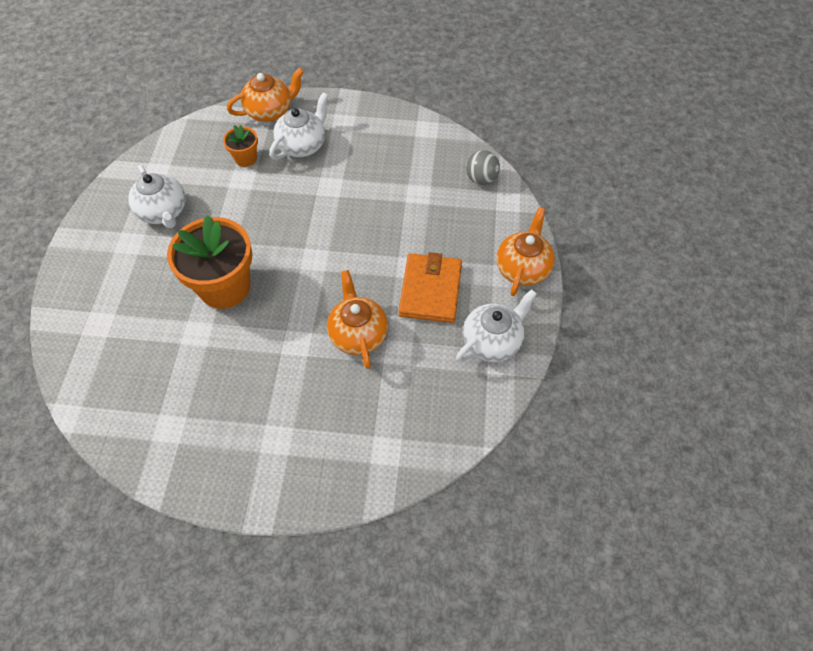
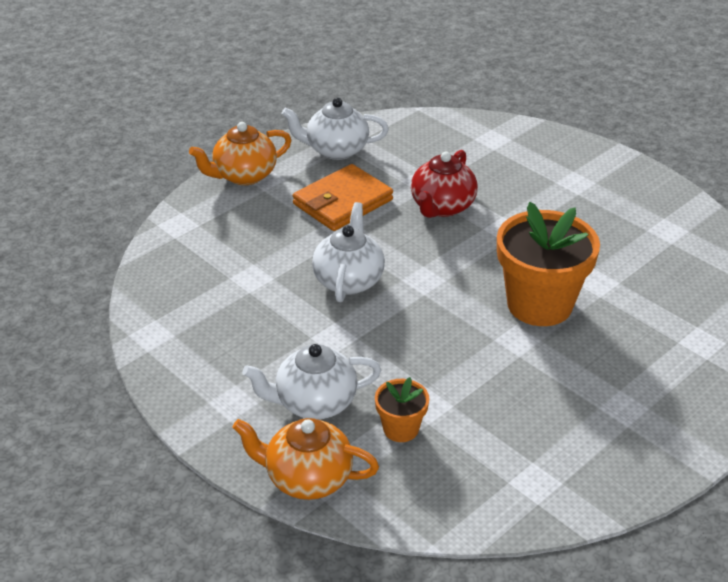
camera: 140 degrees left, 20 degrees down
(163, 212) = (558, 420): white teapot -> white teapot (348, 280)
(358, 334) = (442, 207): orange teapot -> red teapot
(481, 179) = (173, 255): grey ball -> none

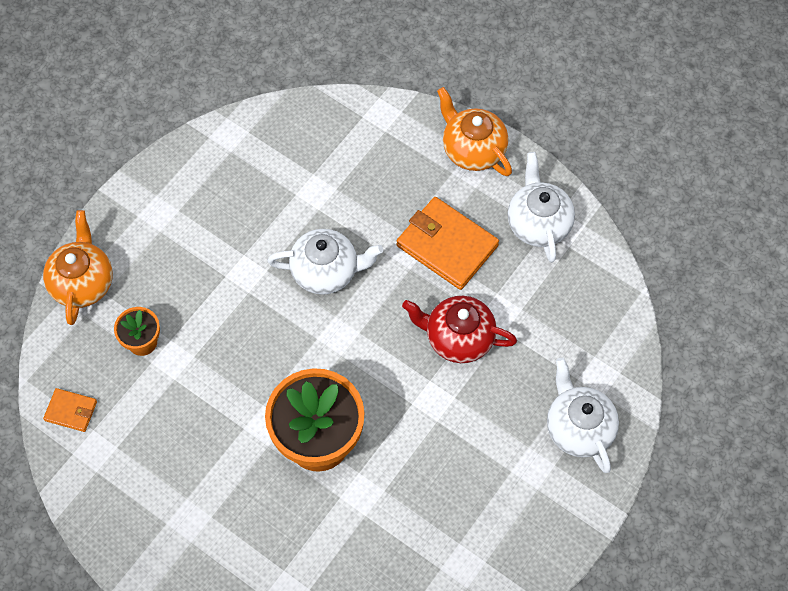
camera: 80 degrees right, 25 degrees up
(314, 403) = (164, 272): white teapot -> white teapot (578, 428)
(481, 501) = (71, 411): none -> orange wallet

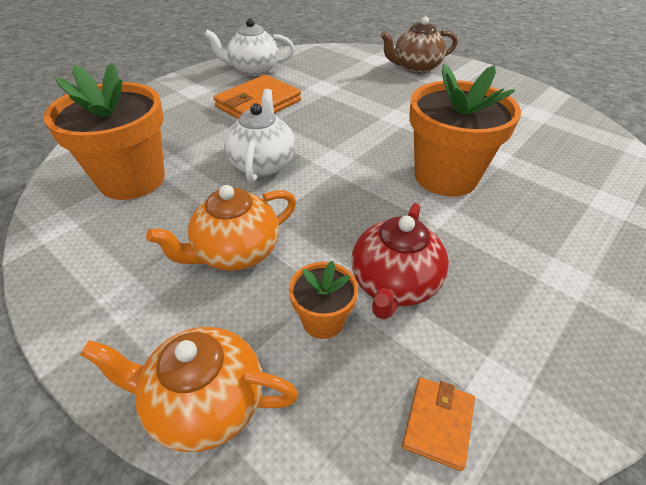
camera: 85 degrees left, 20 degrees down
(292, 168) = (132, 179): none -> orange flower pot
(458, 338) = (343, 104): red teapot -> red teapot (394, 284)
(473, 149) = (175, 88): orange teapot -> orange teapot (236, 252)
(578, 428) = (415, 68): white teapot -> brown teapot

